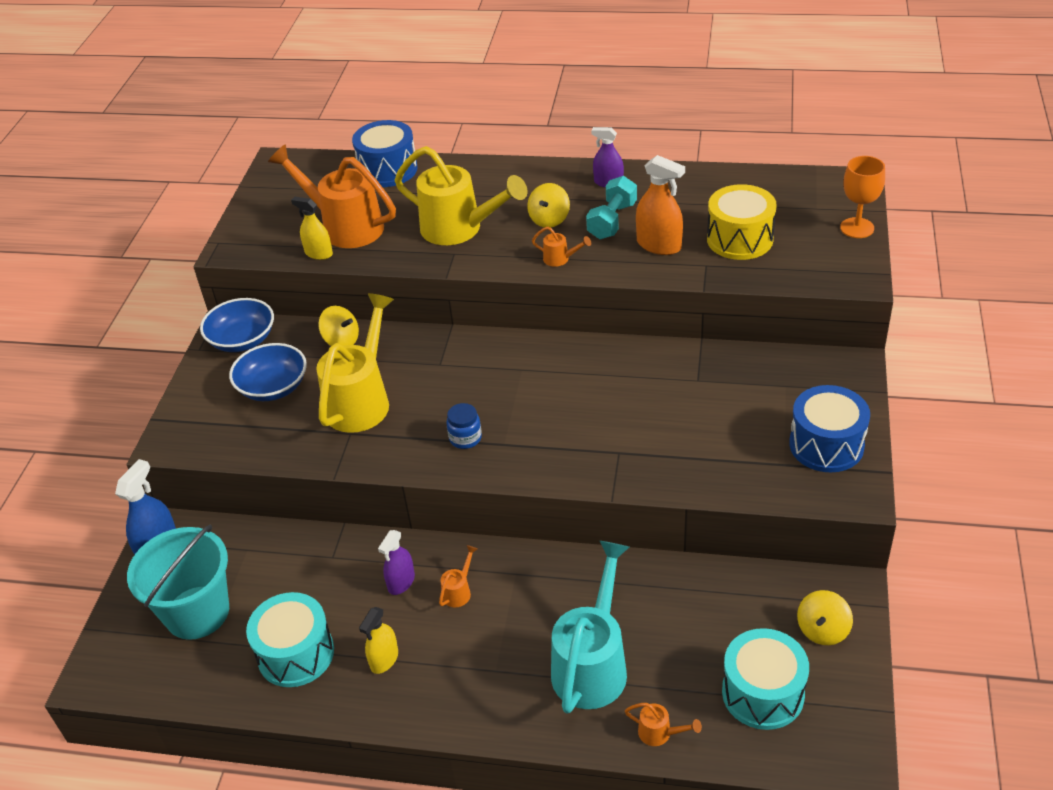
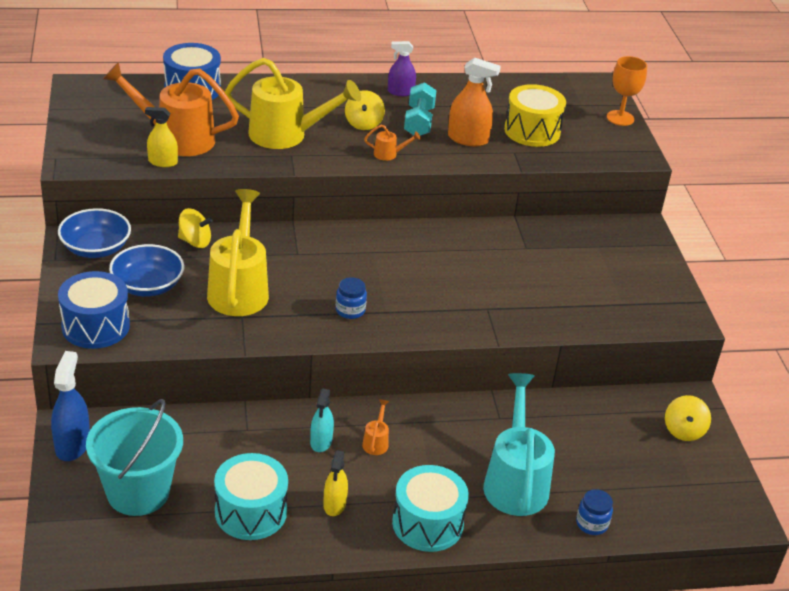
camera: 25 degrees left, 5 degrees down
(401, 582) = (321, 441): purple spray bottle -> turquoise spray bottle
(659, 733) = (591, 524): orange watering can -> blue jar
(763, 693) = (658, 482): turquoise drum -> turquoise drum (427, 523)
(826, 445) = (649, 287): blue drum -> blue drum (95, 326)

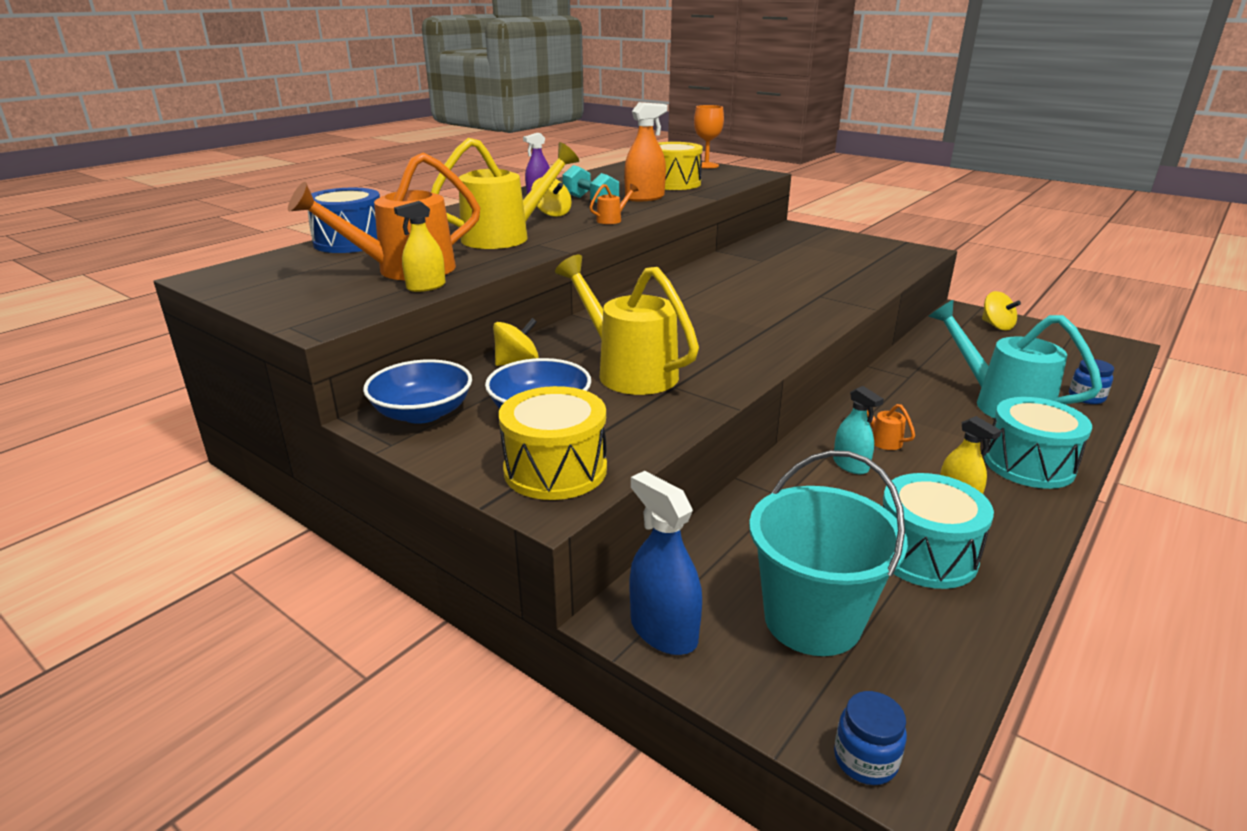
camera: 40 degrees left, 10 degrees down
(95, 326) = (555, 470): blue drum -> yellow drum
(350, 310) = (743, 340): blue jar -> blue jar (865, 760)

